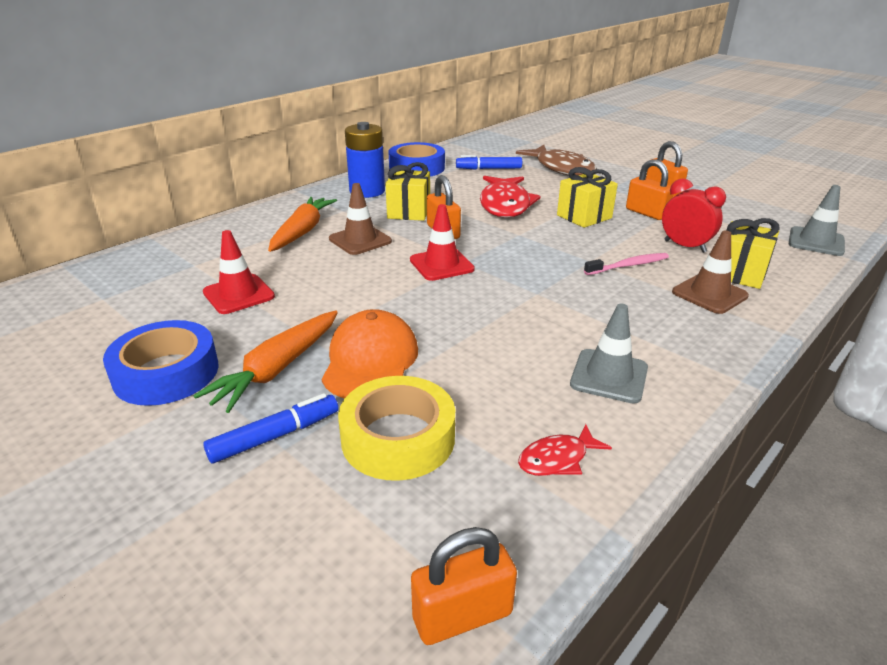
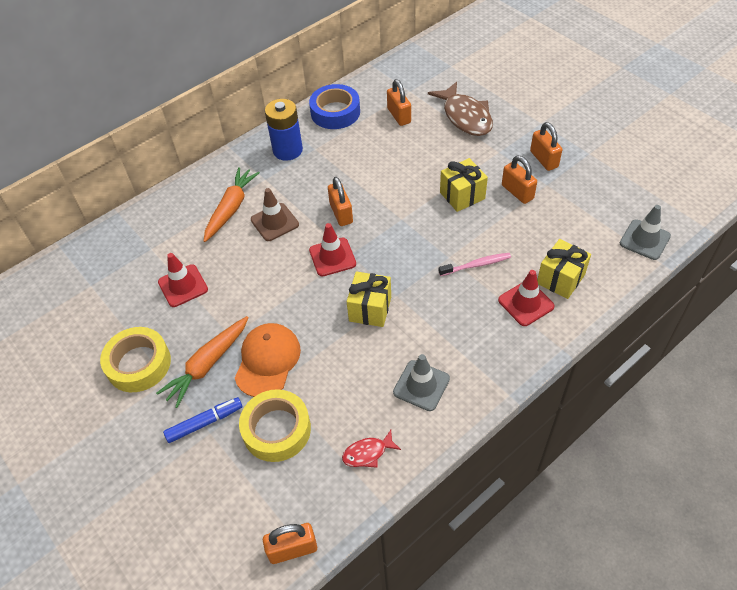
camera: 10 degrees right, 20 degrees up
(166, 373) = (138, 364): blue tape -> yellow tape
(409, 211) = (318, 183): yellow gift -> yellow gift (370, 309)
(488, 169) = (399, 115): blue marker -> orange padlock
(505, 205) = (400, 175): red fish -> none
(685, 246) = (531, 241): red clock -> none
(709, 294) = (526, 303): brown traffic cone -> red traffic cone

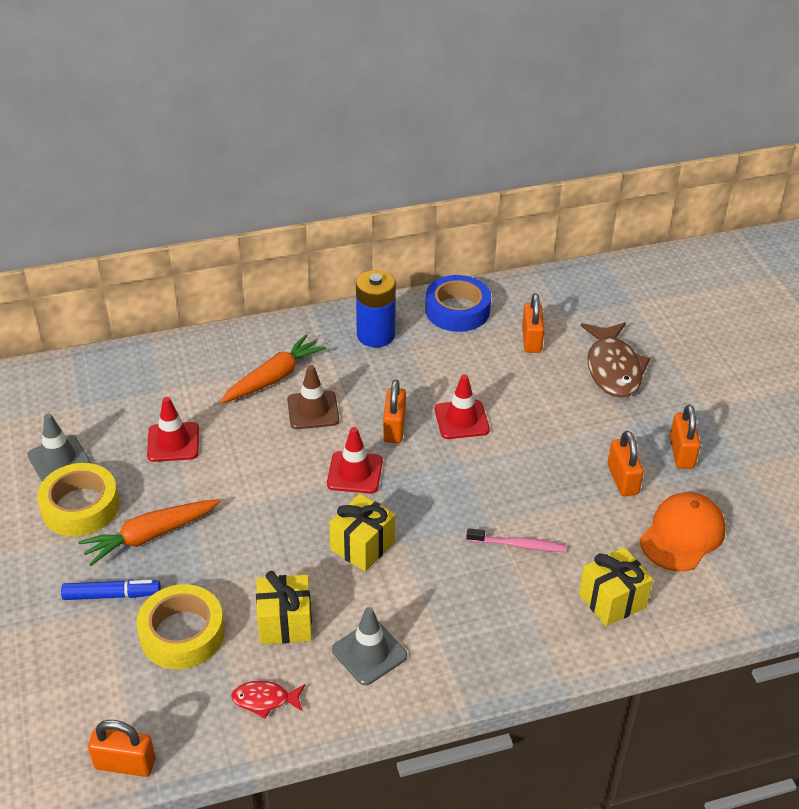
camera: 20 degrees right, 10 degrees down
(267, 361) = (216, 557): orange cap -> orange cap (682, 534)
(462, 195) = (551, 459): yellow gift -> yellow gift (285, 623)
(526, 303) = (551, 611): red traffic cone -> red traffic cone (461, 420)
(644, 240) = (751, 596): grey traffic cone -> grey traffic cone (59, 459)

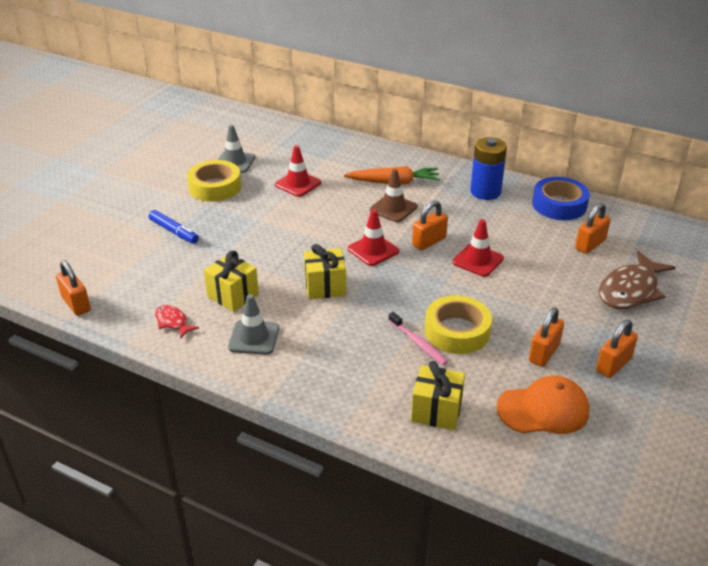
camera: 45 degrees right, 5 degrees down
(150, 536) = (227, 217): orange carrot -> none
(182, 633) = (179, 268): yellow tape -> yellow tape (457, 331)

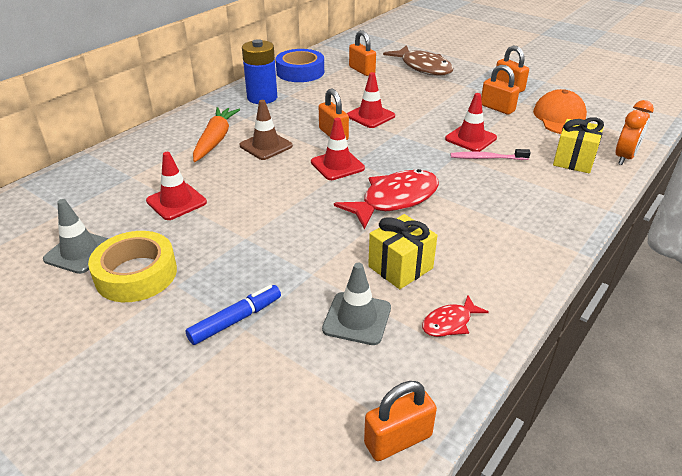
camera: 80 degrees left, 0 degrees up
(254, 338) = (480, 255): grey traffic cone -> grey traffic cone (357, 318)
(325, 286) = (394, 200): yellow gift -> red fish
(418, 343) = (487, 158): pink toothbrush -> pink toothbrush turned 150 degrees counterclockwise
(457, 331) = (470, 138): yellow tape -> red traffic cone
(459, 458) = (624, 157): none -> orange clock

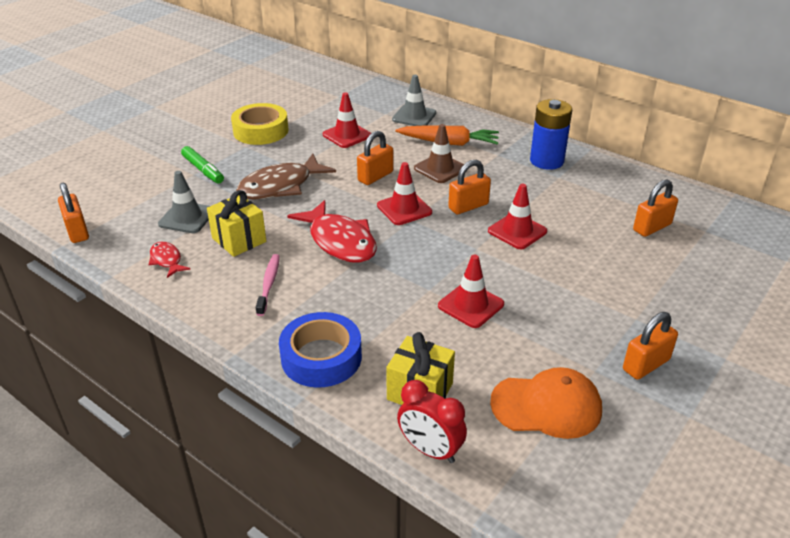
camera: 90 degrees right, 0 degrees up
(80, 252) = (289, 109): grey traffic cone -> grey traffic cone (414, 116)
(236, 320) = (203, 170): blue marker -> green marker
(300, 72) = (627, 182): blue tape -> blue tape (321, 357)
(423, 67) = (688, 282): brown fish -> brown fish (280, 186)
(487, 158) = (423, 313): pink toothbrush -> pink toothbrush (269, 284)
(497, 108) = (565, 341): orange padlock -> orange padlock (375, 176)
(624, 157) = (430, 450): orange clock -> red clock

